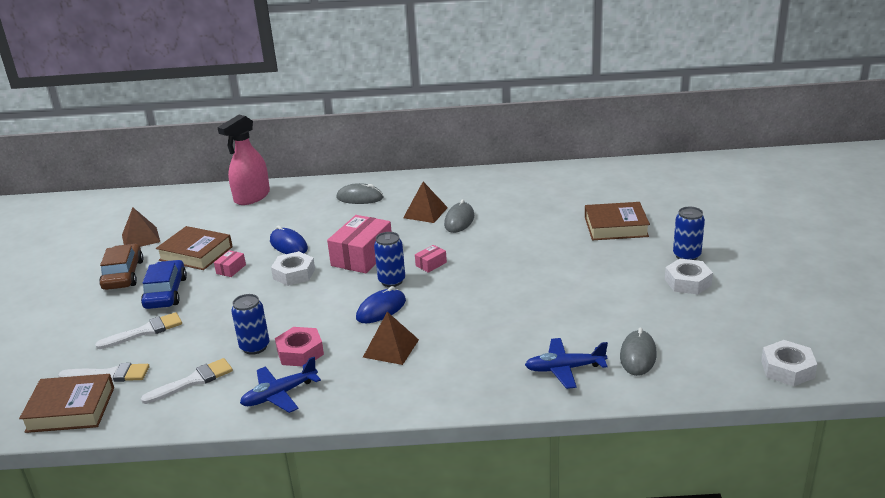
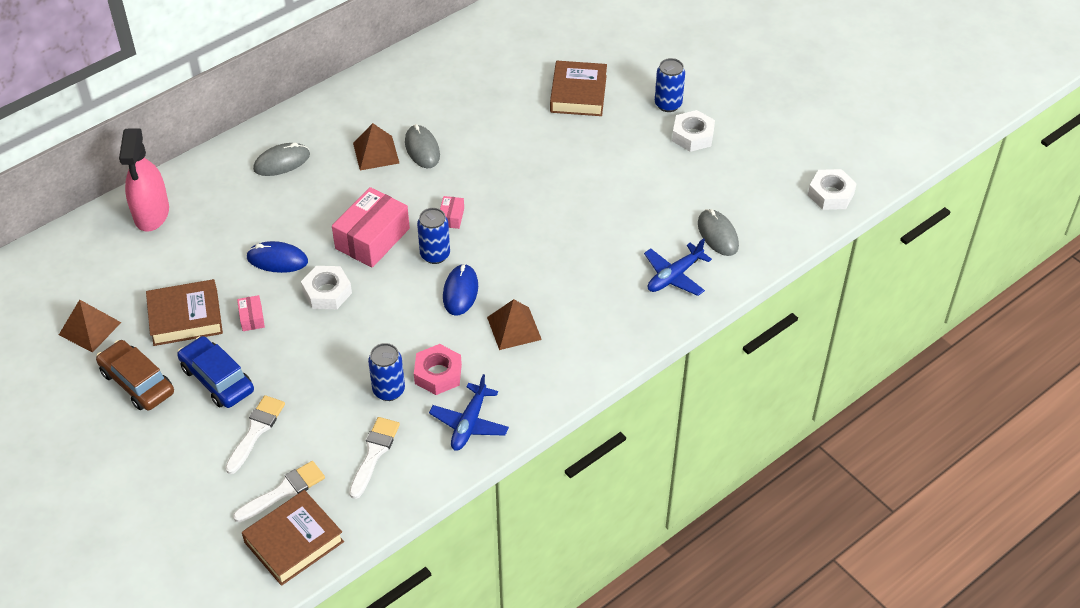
camera: 40 degrees left, 20 degrees up
(362, 256) = (372, 238): pink box -> pink box turned 45 degrees clockwise
(616, 227) = (578, 94): brown book -> brown book turned 45 degrees counterclockwise

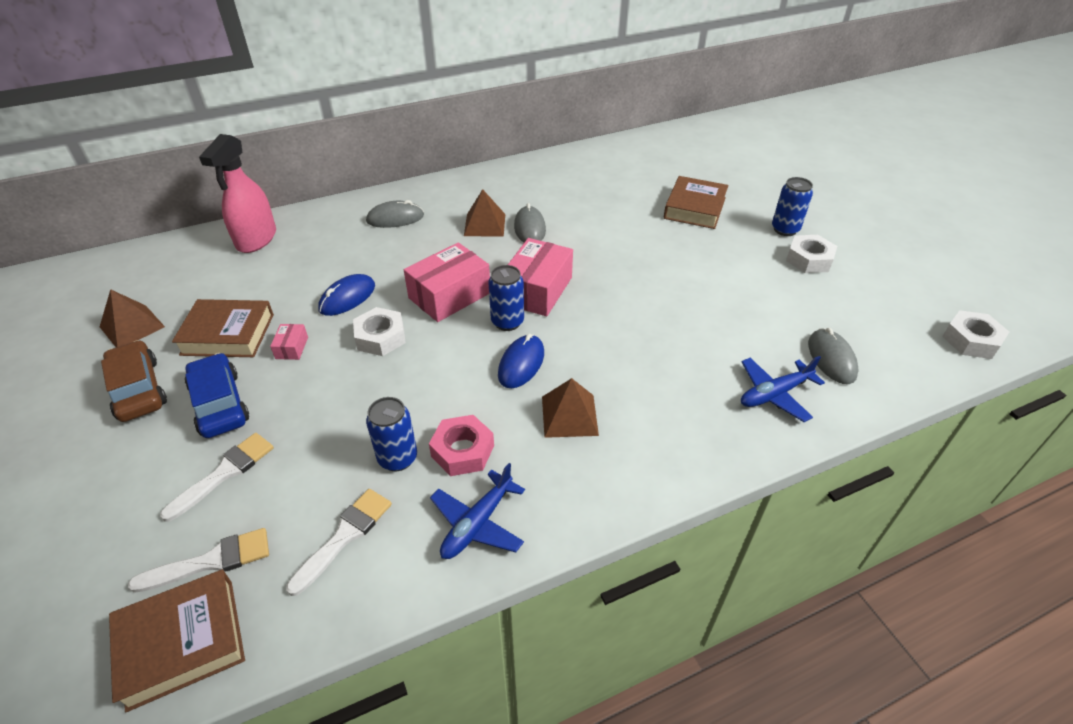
camera: 15 degrees right, 5 degrees down
(277, 260) = (347, 298): blue mouse -> blue mouse turned 75 degrees counterclockwise
(451, 217) = (537, 290): pink box -> pink box, size x2.22

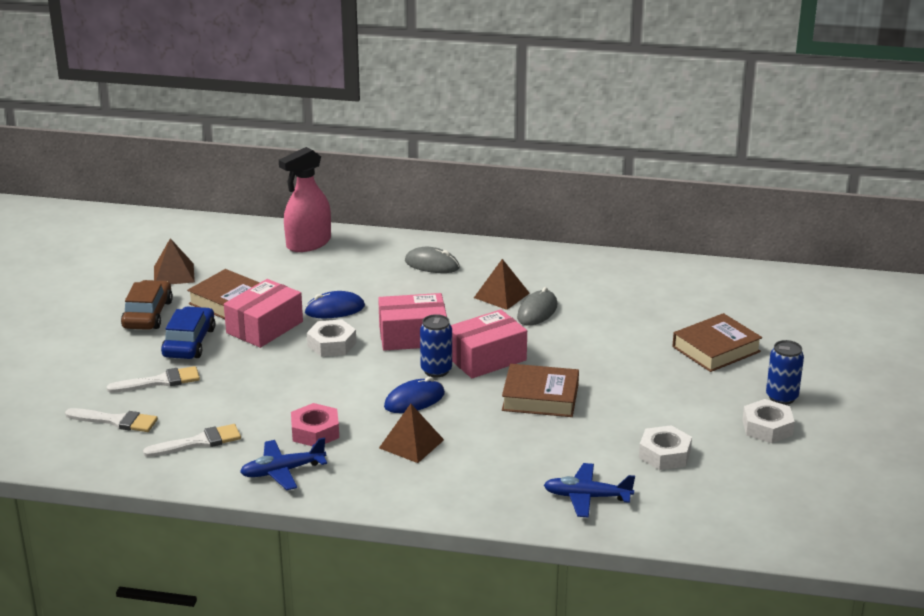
camera: 35 degrees right, 15 degrees down
(182, 642) = (72, 449): brown book -> brown book (540, 397)
(292, 348) = (264, 327): pink box -> pink box, size x2.22
(397, 458) = (269, 418): blue can -> none
(831, 359) = (672, 497): grey mouse -> none
(971, 340) = (827, 539): white nut -> white nut (664, 454)

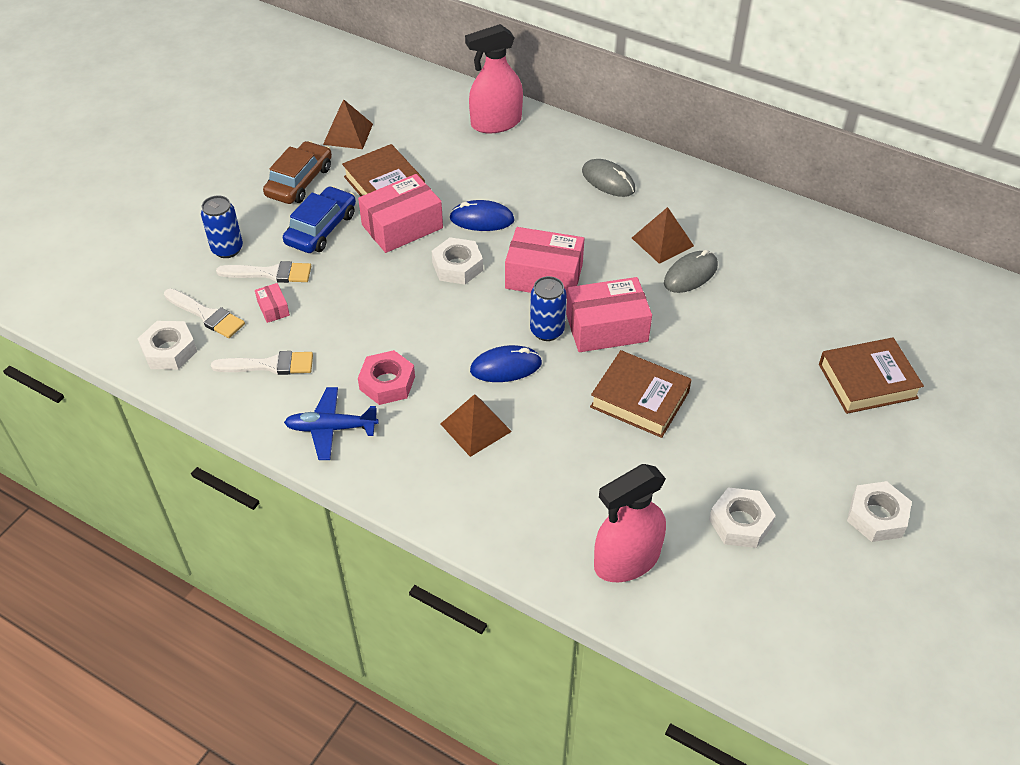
camera: 20 degrees right, 20 degrees up
(95, 452) = (169, 350): none -> white nut
(178, 404) = (273, 308): none -> pink box
(587, 497) = (626, 560): blue plane -> pink spray bottle
(781, 397) = (913, 475): blue can -> blue can (227, 249)

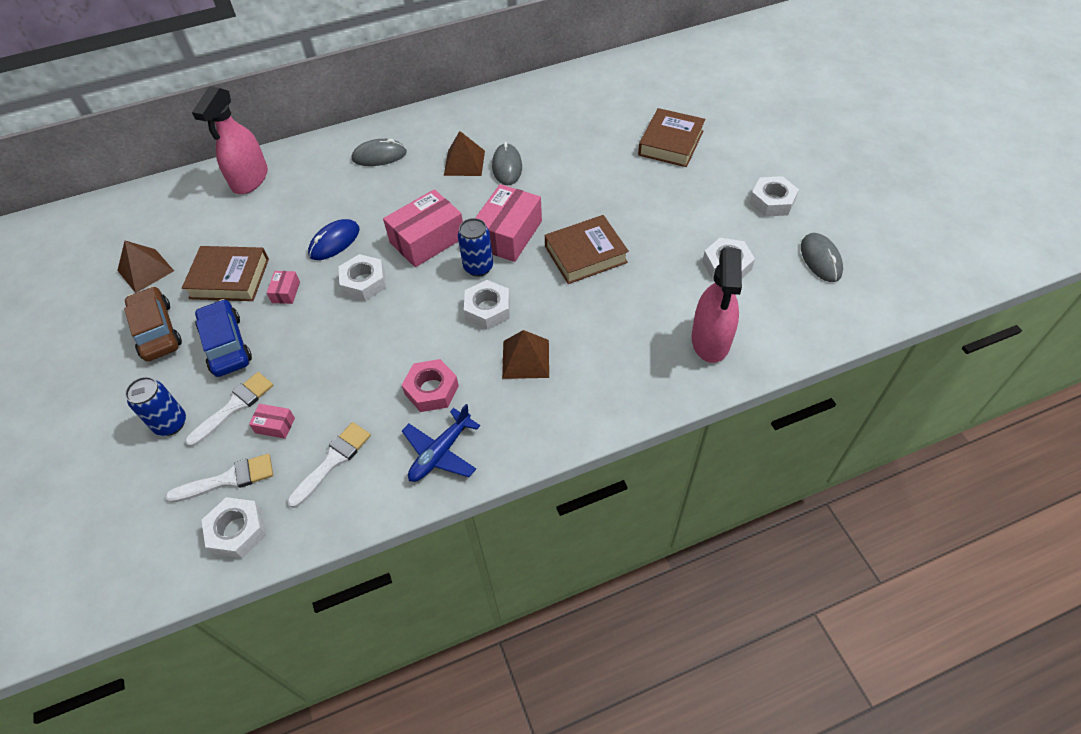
camera: 50 degrees left, 5 degrees up
(402, 226) = (286, 292): pink box -> pink box, size x0.45
(506, 367) = (488, 309): blue mouse -> white nut
(834, 605) = (820, 259): none -> grey mouse

